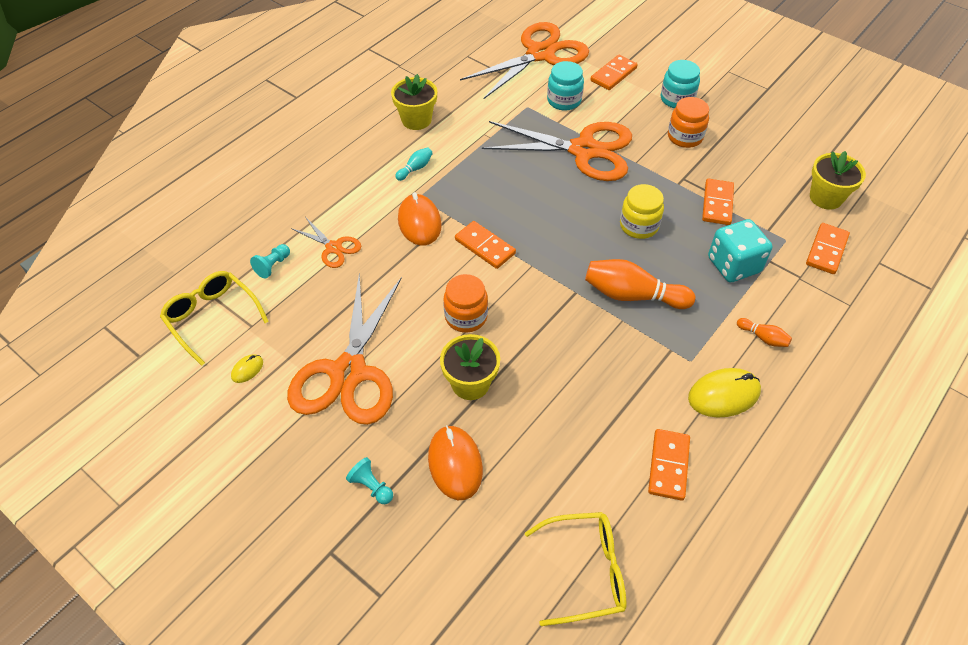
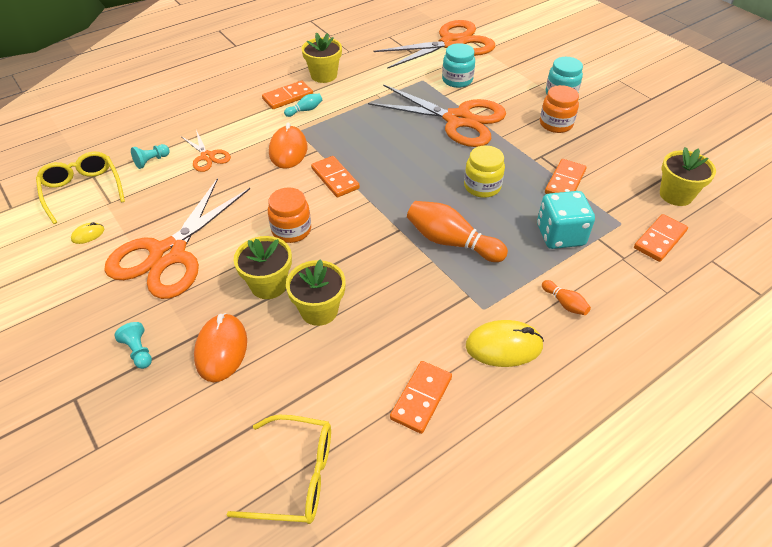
camera: 15 degrees right, 5 degrees down
(533, 399) = (319, 310): none -> yellow flower pot
(613, 74) = (510, 67): orange domino -> orange domino (288, 97)

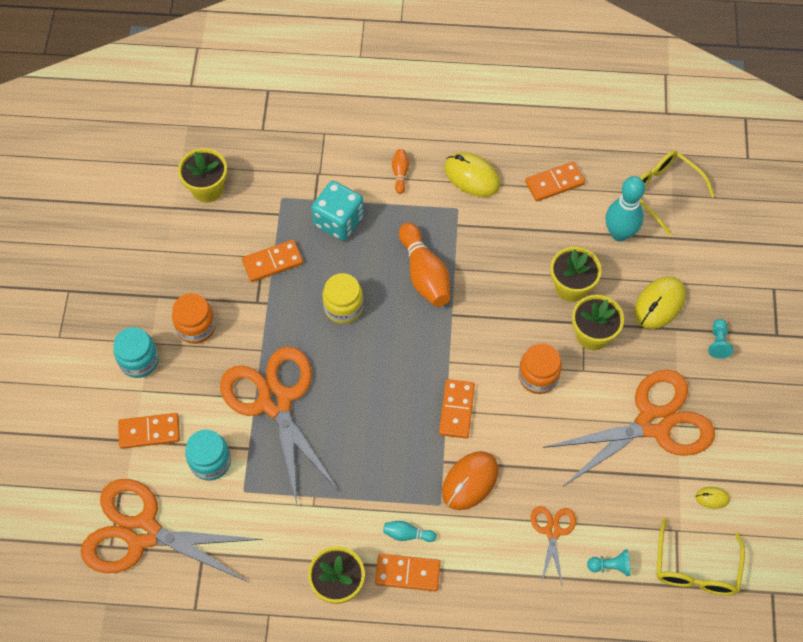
camera: 140 degrees left, 15 degrees up
(221, 349) = (659, 304): orange mouse -> yellow mouse
(311, 391) = (619, 233): none -> turquoise bowling pin
(659, 239) = (274, 167): orange domino -> orange domino (149, 432)

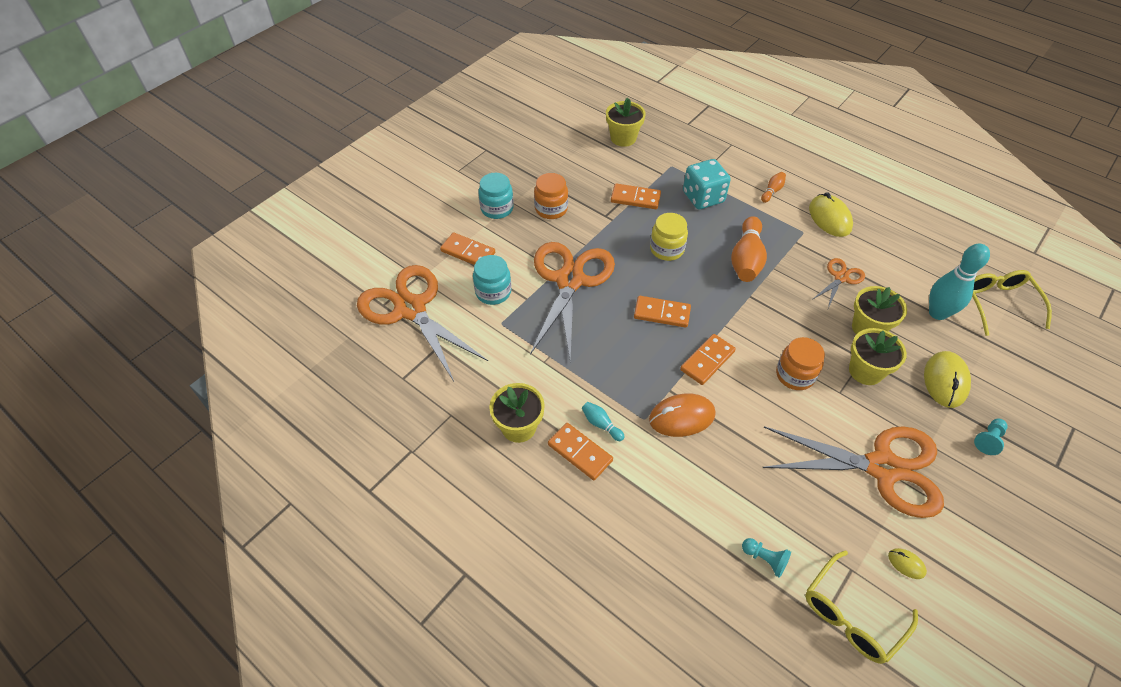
camera: 35 degrees right, 10 degrees down
(552, 531) = (729, 497): orange scissors -> orange scissors (841, 277)
(554, 183) = (899, 253): orange domino -> orange domino (662, 313)
(659, 304) = (945, 381): yellow mouse -> yellow mouse turned 60 degrees counterclockwise

